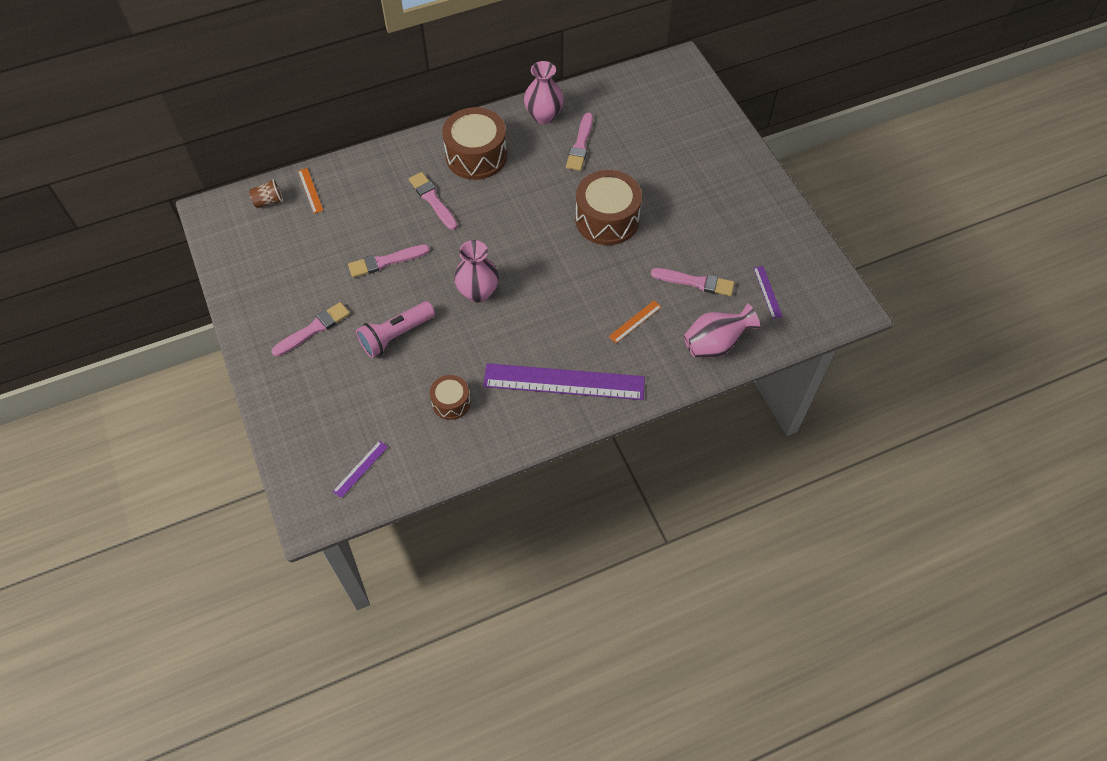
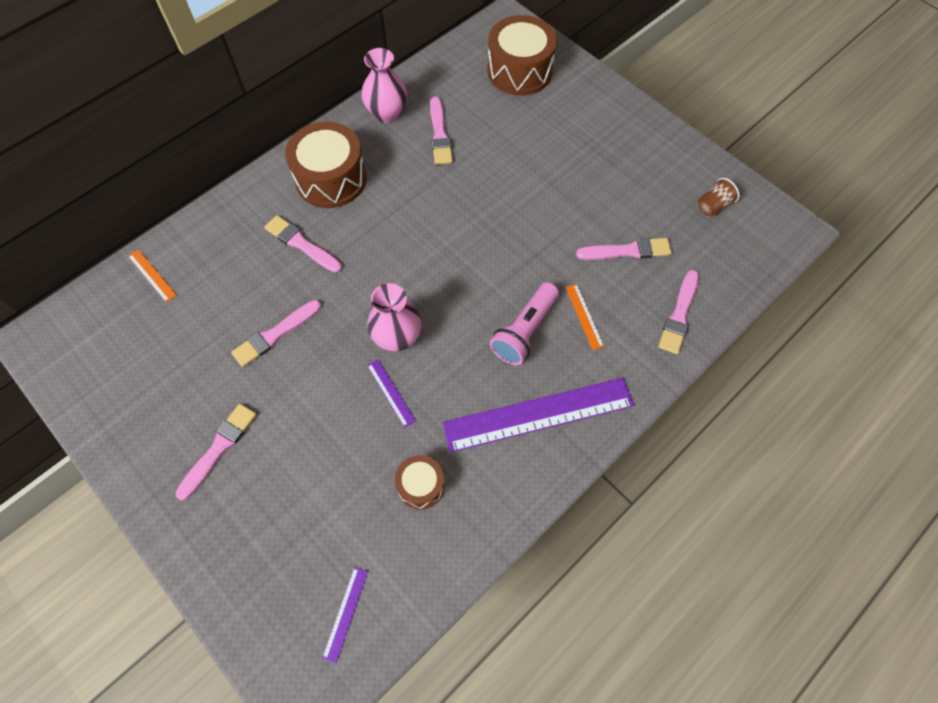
camera: 20 degrees left, 5 degrees up
(269, 201) = (105, 304): brown cup -> brown cup (713, 205)
(395, 335) = (322, 423): pink flashlight -> pink flashlight (524, 331)
(607, 219) = (503, 209): brown drum -> brown drum (519, 71)
(635, 321) = (584, 316): orange ruler -> orange ruler turned 45 degrees counterclockwise
(715, 344) = (679, 315): pink vase -> pink brush
(767, 292) = (704, 238): purple ruler -> purple ruler (391, 392)

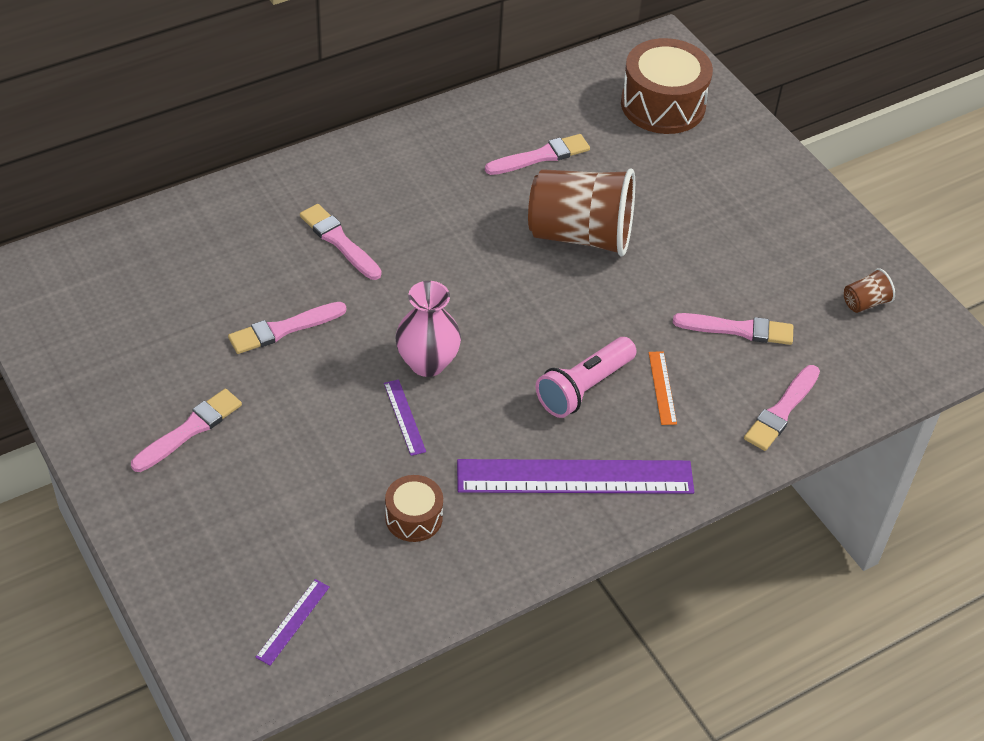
camera: 10 degrees right, 15 degrees down
(152, 275) = (154, 238): orange ruler -> none
(331, 179) = (393, 178): brown drum -> none
(387, 114) = (481, 121): pink vase -> none
(440, 134) = (540, 156): pink brush -> pink brush turned 120 degrees counterclockwise
(487, 196) = (580, 235): none -> brown cup

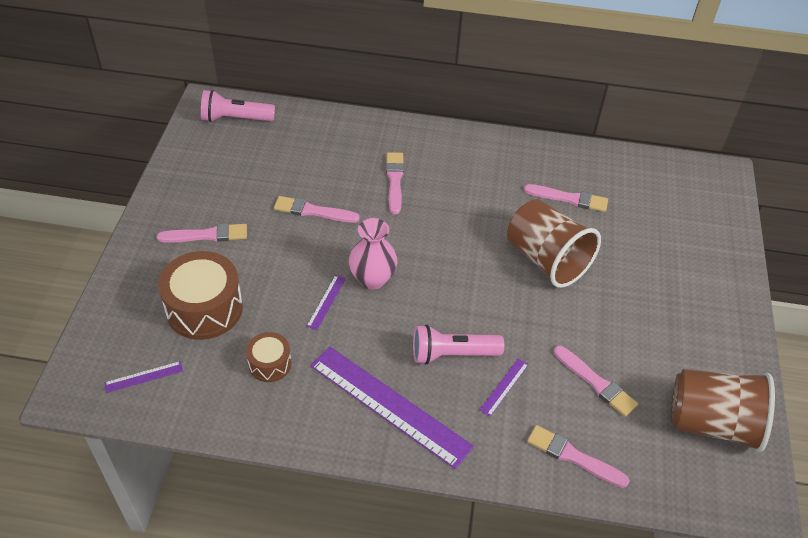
camera: 40 degrees right, 0 degrees up
(67, 275) = (235, 119): none -> pink flashlight
(662, 387) = (504, 387): orange ruler -> purple ruler
(663, 105) = (686, 211): brown drum -> brown drum (204, 308)
(782, 411) = (573, 456): pink brush -> pink brush turned 45 degrees clockwise
(865, 303) = (711, 423): brown cup -> brown cup, size x2.41

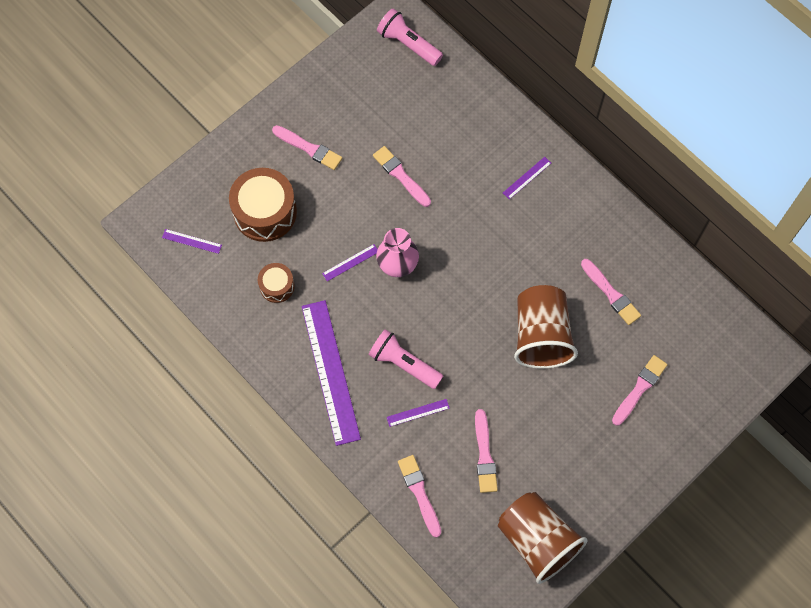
camera: 40 degrees right, 20 degrees up
(394, 180) = (485, 186): pink brush -> pink brush (639, 389)
(423, 157) = (527, 178): none -> purple ruler

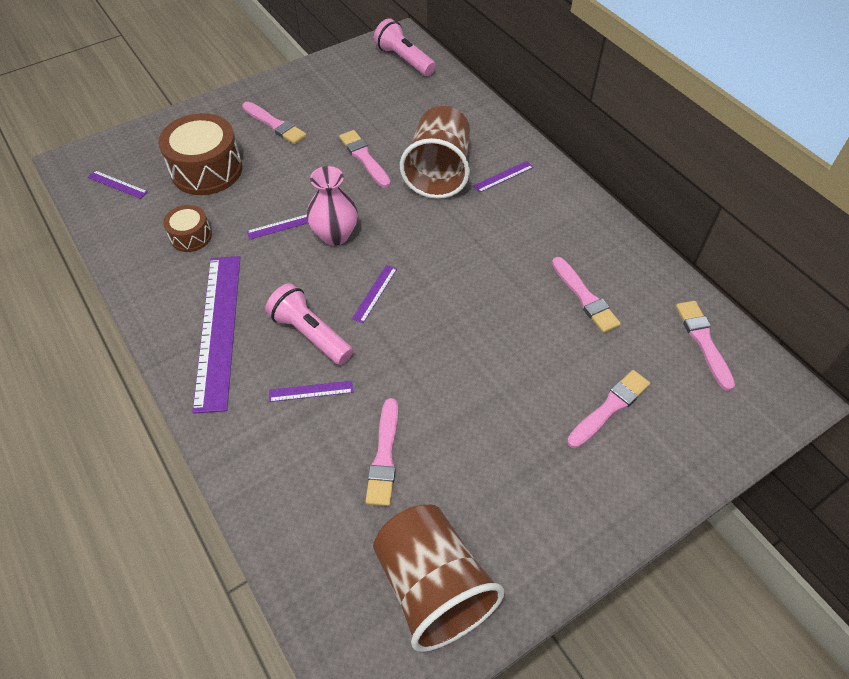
camera: 10 degrees right, 15 degrees down
(419, 493) = (282, 491): pink brush -> pink brush (703, 341)
(444, 317) = (375, 293): none -> purple ruler
(541, 335) = (489, 329): brown cup -> brown cup (438, 172)

